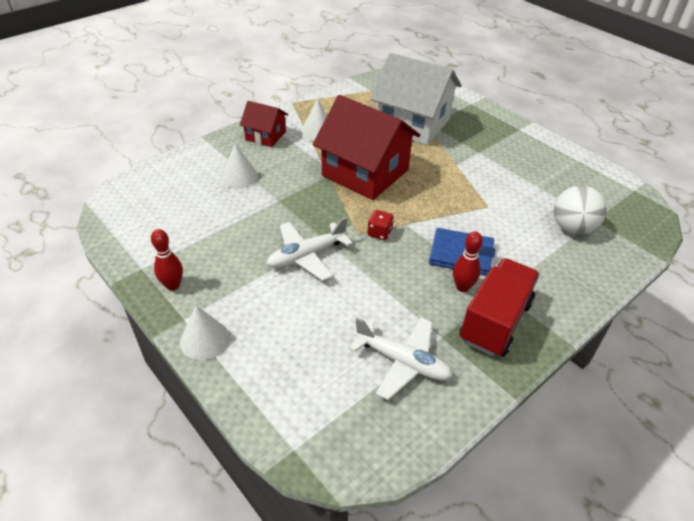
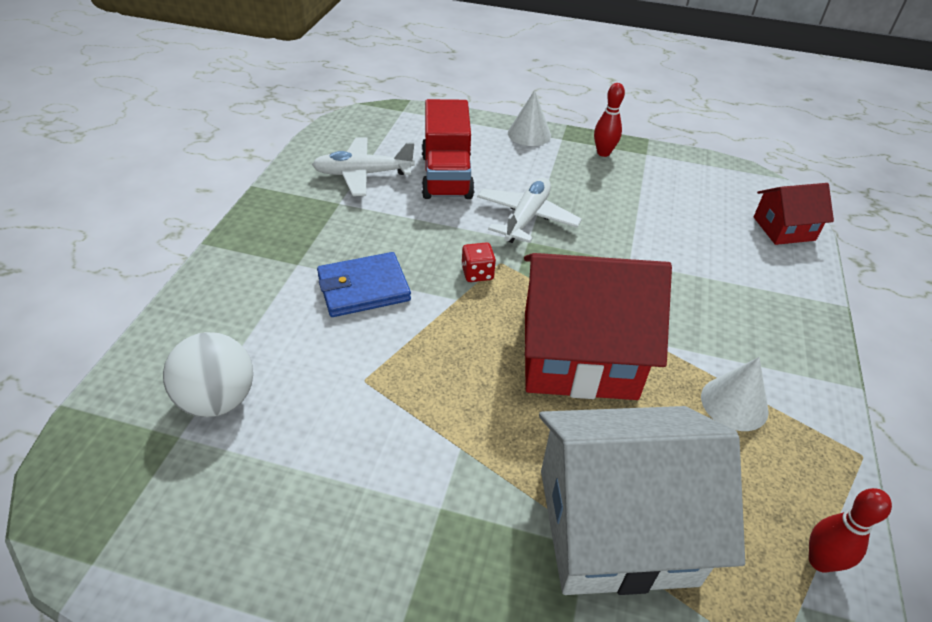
camera: 145 degrees right, 0 degrees up
(239, 177) = (710, 270): white cone -> none
(265, 136) = (782, 351): red house -> red house (784, 228)
(462, 287) = (342, 252): red bowling pin -> red bowling pin (820, 561)
(495, 321) = (291, 234): red truck -> red truck (446, 176)

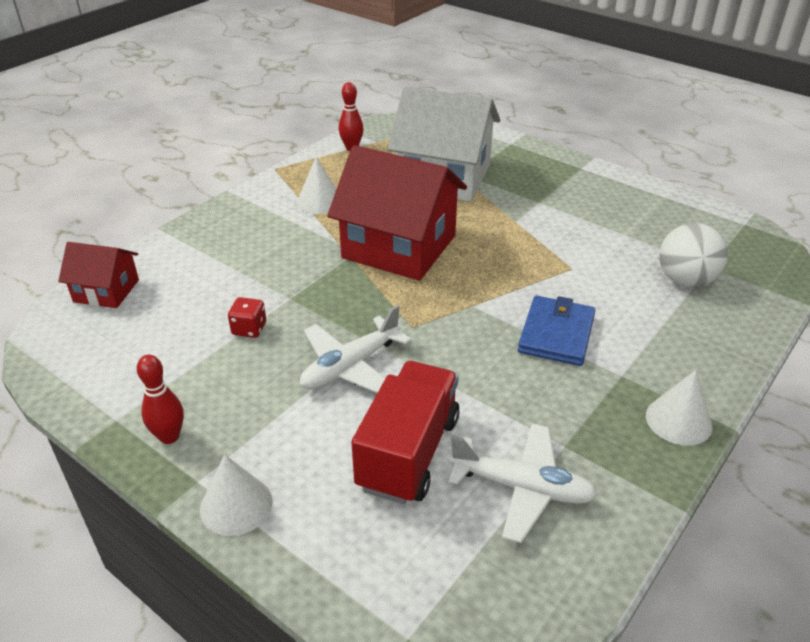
camera: 155 degrees left, 5 degrees down
(249, 238) = (678, 420): none -> white cone
(363, 288) = (556, 334): blue wallet -> blue wallet turned 75 degrees counterclockwise
(477, 273) = (441, 322): red dice -> red dice (249, 329)

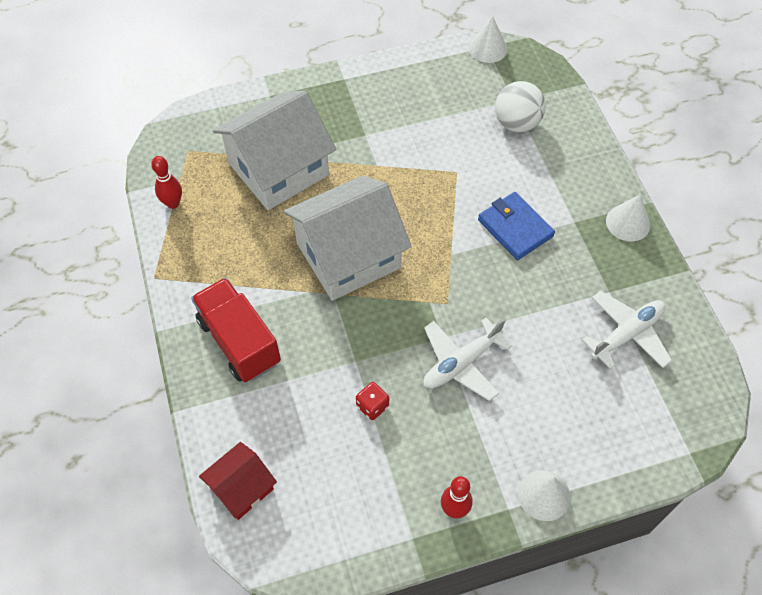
camera: 55 degrees left, 20 degrees up
(319, 201) = (238, 272): white cone -> white cone (488, 48)
(350, 366) = (461, 363): white plane -> white plane turned 60 degrees clockwise
(399, 246) = (348, 255): red house -> white house
(408, 452) = (562, 375): red truck -> red truck (239, 341)

